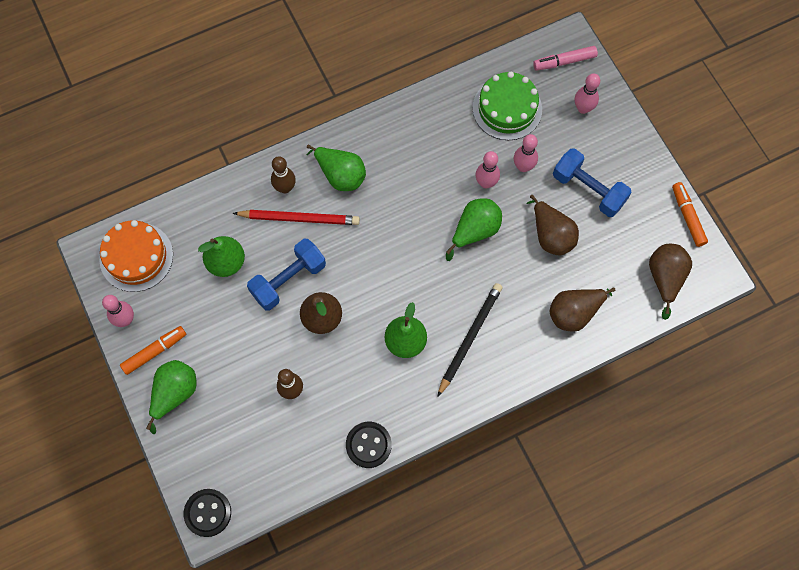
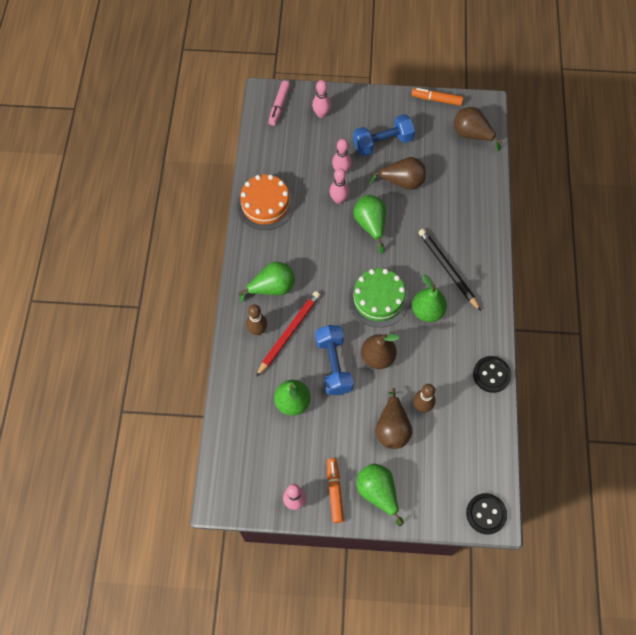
camera: 60 degrees left, 5 degrees down
(136, 257) = (246, 467): orange cake -> orange cake (265, 205)
(507, 109) = (291, 157): green cake -> green cake (378, 299)
(574, 313) = (466, 198): brown pear -> brown pear (392, 428)

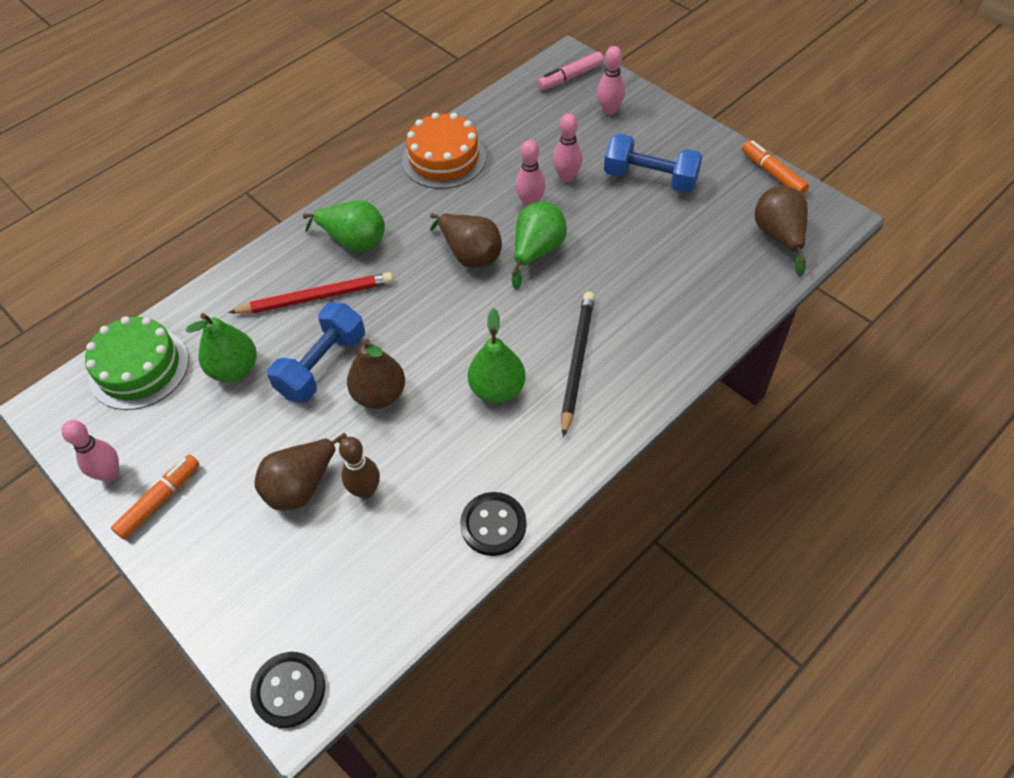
camera: 45 degrees right, 10 degrees down
(257, 330) = (289, 271): brown bowling pin -> none
(378, 299) = (454, 334): green cake -> green cake (139, 368)
(378, 493) = (201, 544): green pear -> none
(402, 182) = (628, 232): brown pear -> brown pear (470, 254)

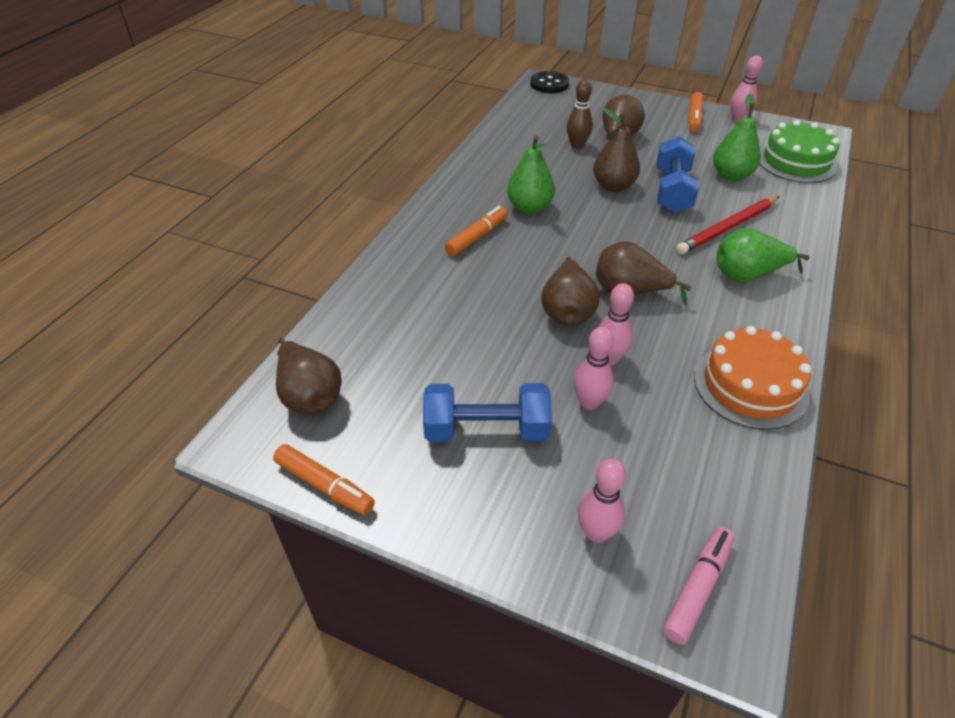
camera: 155 degrees right, 10 degrees down
(493, 525) = (485, 149): black button -> none
(537, 252) = (567, 311): green pear -> brown pear
(577, 362) = (477, 237): black pencil -> orange marker

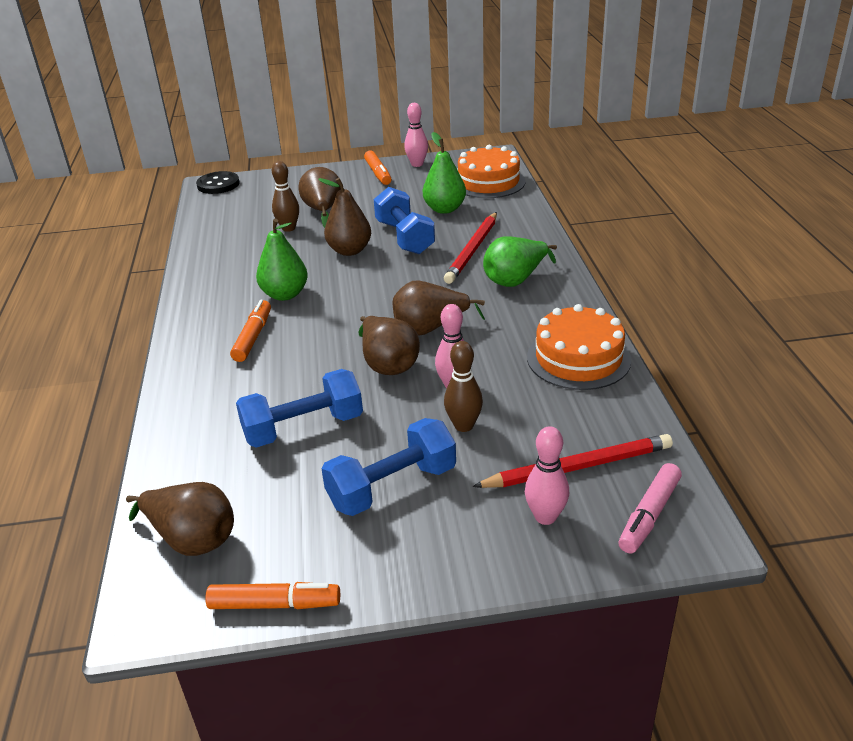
camera: 30 degrees left, 10 degrees down
(456, 339) = (303, 428): none -> blue dumbbell
(589, 402) = (463, 425): pink bowling pin -> brown bowling pin
(664, 499) = (577, 467): none -> red pencil
(697, 588) = (649, 515): pink marker -> pink marker turned 150 degrees counterclockwise
(796, 162) = (488, 182): green cake -> orange cake

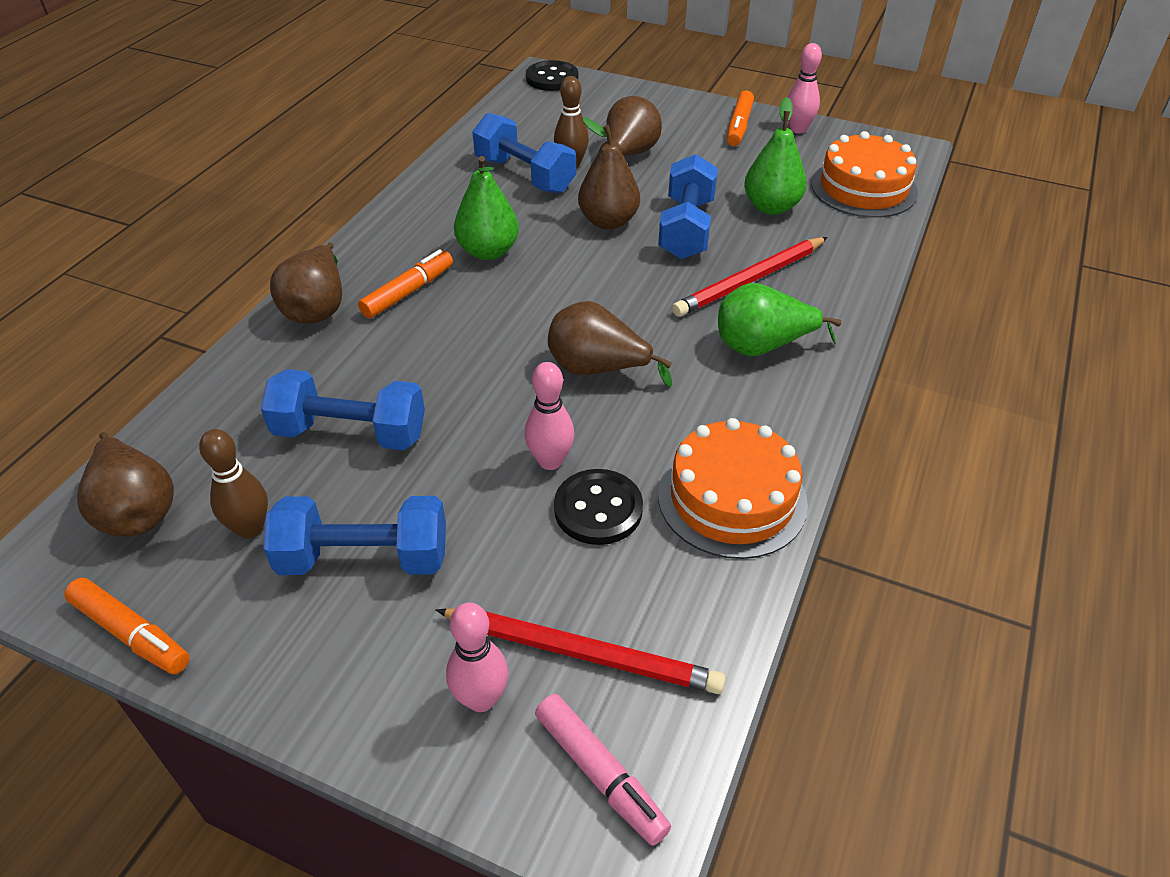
camera: 30 degrees right, 10 degrees up
(262, 244) = (524, 175): none -> blue dumbbell
(388, 364) = (508, 395): brown pear -> brown pear (317, 308)
(463, 425) = (510, 521): brown bowling pin -> brown bowling pin (250, 528)
(509, 396) = (598, 509): none -> black button
(649, 515) = (600, 774): pink marker -> pink marker turned 105 degrees counterclockwise

